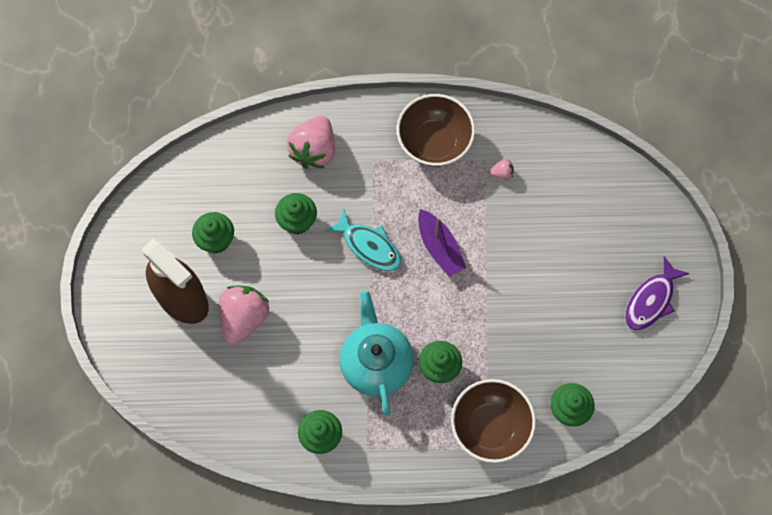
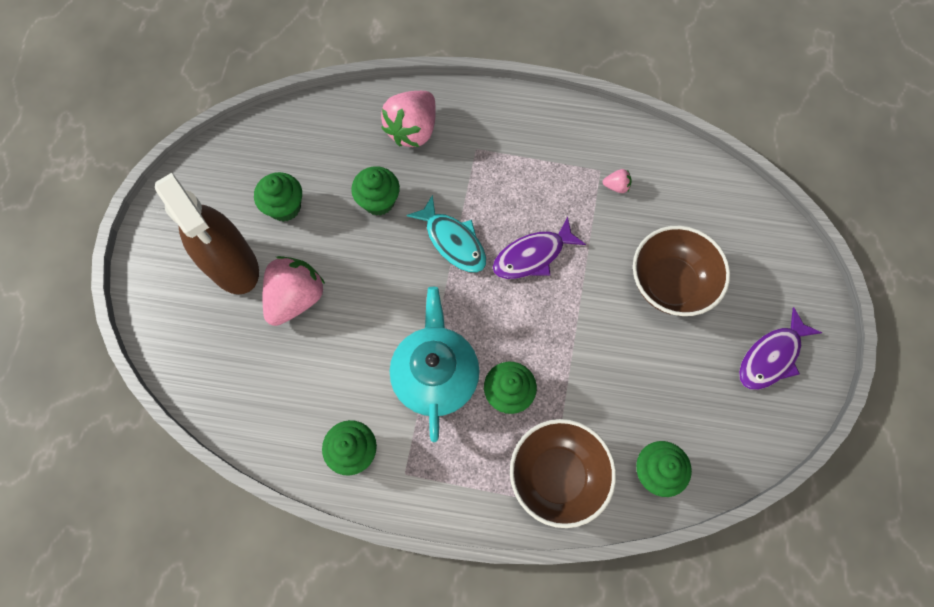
camera: 10 degrees right, 0 degrees up
(434, 142) = (546, 142): brown bowl -> brown bowl (670, 284)
(439, 247) = (532, 255): purple boat -> purple fish

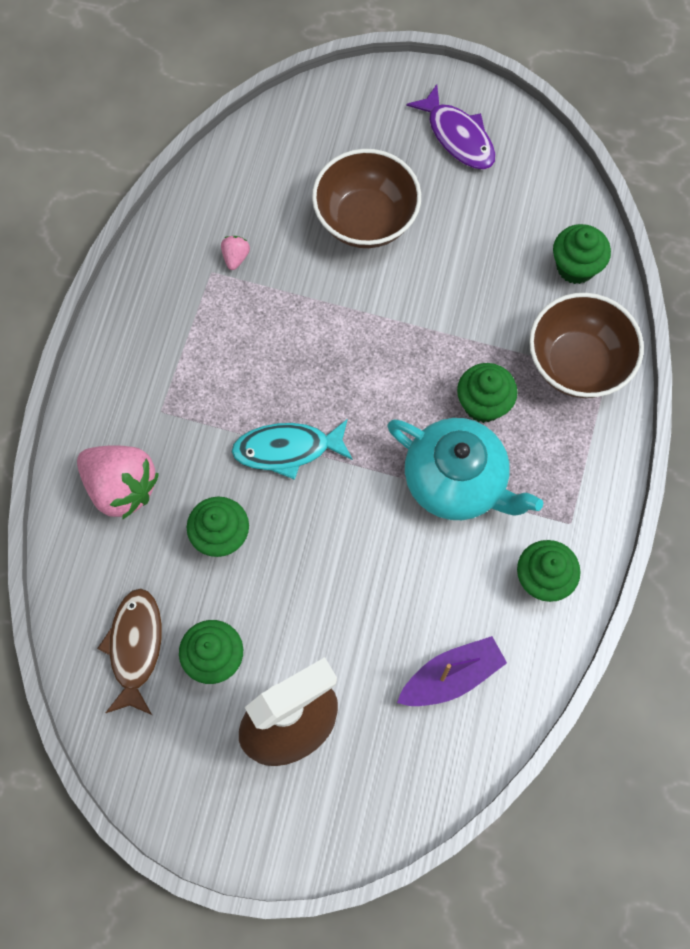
camera: 85 degrees left, 0 degrees up
(271, 380) = (451, 676): none -> purple boat
(292, 154) = (135, 647): none -> brown fish
(296, 298) = (346, 644): pink strawberry -> none
(435, 375) = (456, 482): turquoise teapot -> turquoise teapot turned 150 degrees counterclockwise
(453, 241) = (287, 449): turquoise fish -> turquoise fish turned 150 degrees counterclockwise
(532, 255) = (316, 360): purple fish -> none

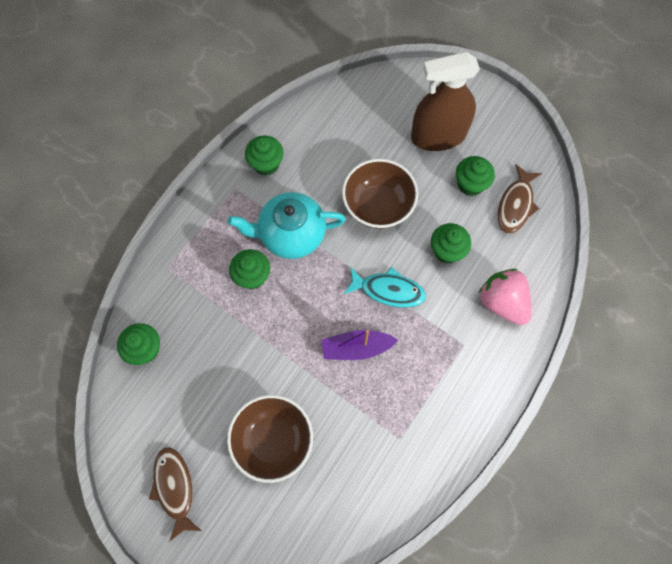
camera: 160 degrees left, 0 degrees up
(235, 257) = (378, 444): pink strawberry -> none
(451, 676) = (340, 132): purple boat -> purple boat (356, 348)
(456, 482) = (290, 234): turquoise teapot -> turquoise teapot turned 60 degrees counterclockwise
(457, 136) = (175, 488): purple fish -> brown fish
(577, 363) = (180, 282): brown bowl -> brown bowl (378, 206)

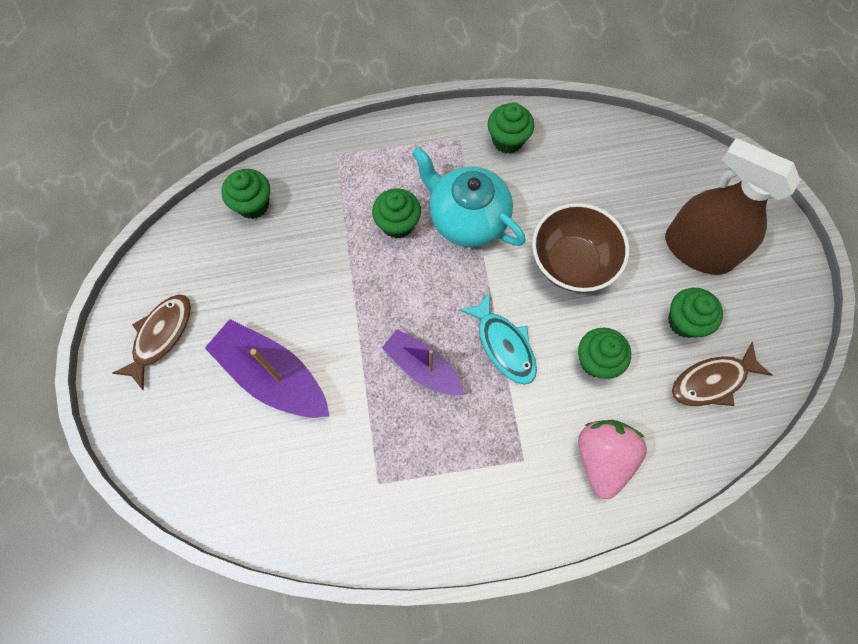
camera: 45 degrees right, 0 degrees up
(273, 441) = (272, 376): brown bowl -> purple boat

